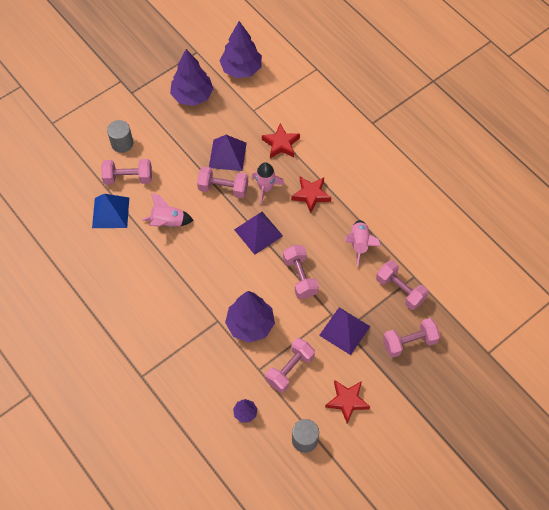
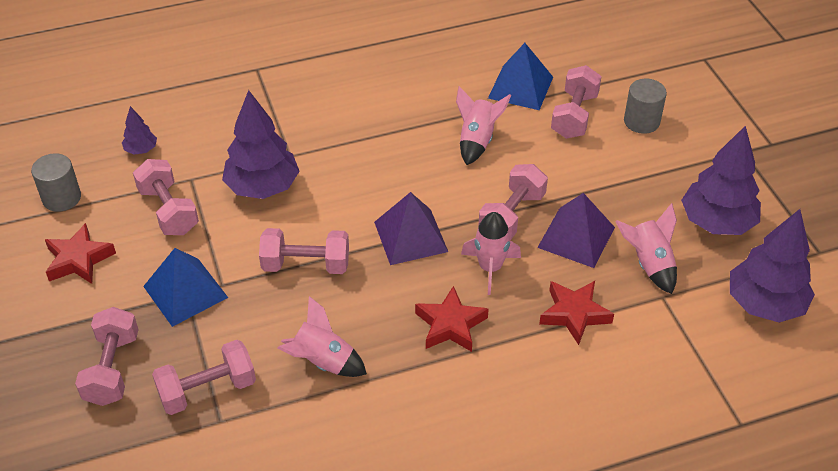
camera: 110 degrees right, 15 degrees down
(234, 119) = (649, 264): none -> pink rocket
(344, 330) = (185, 291): purple pyramid -> blue pyramid

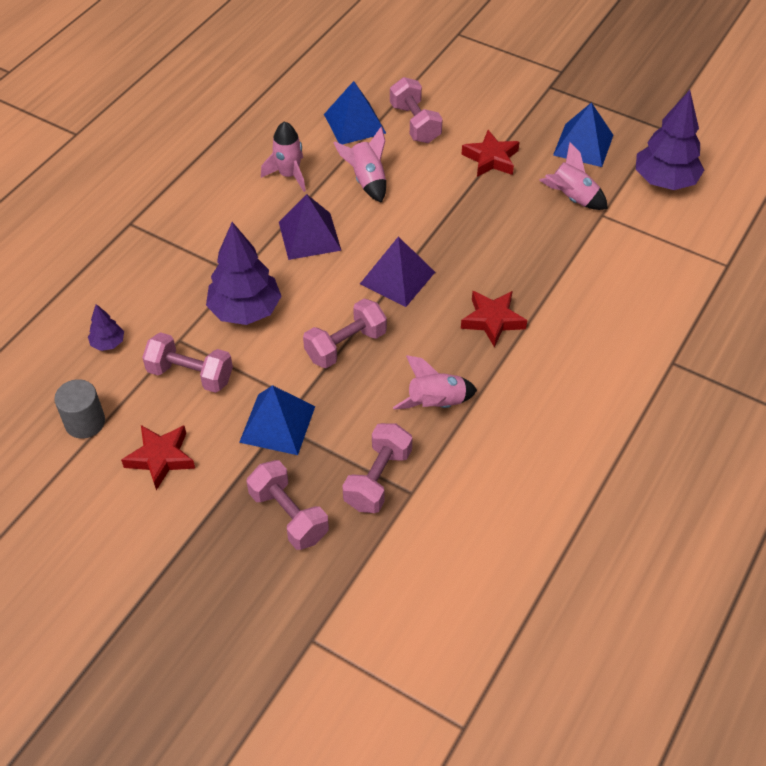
camera: 40 degrees left, 5 degrees up
(490, 268) = (475, 265): pink rocket -> pink rocket (289, 175)
(512, 216) = (450, 220): pink dumbbell -> none
(574, 314) = (562, 261): red star -> red star (491, 159)
(576, 237) = (508, 208): purple pyramid -> purple pyramid (309, 236)
(641, 121) = (464, 102): grey cylinder -> none
(716, 222) = (583, 145): purple tree -> blue pyramid

